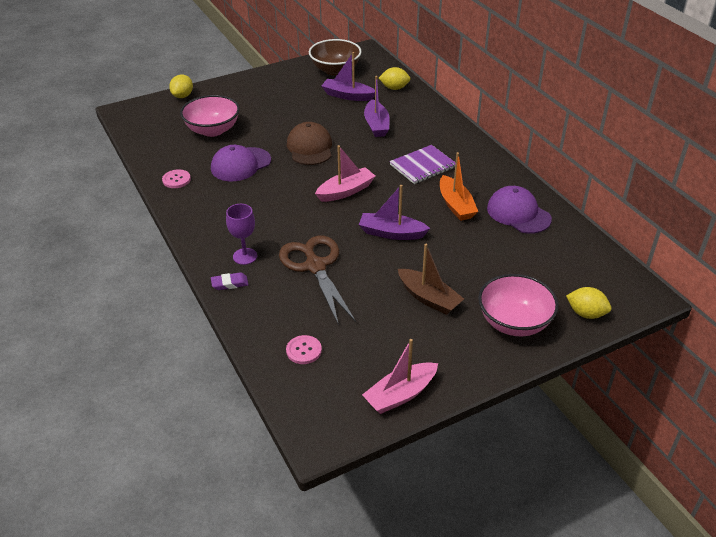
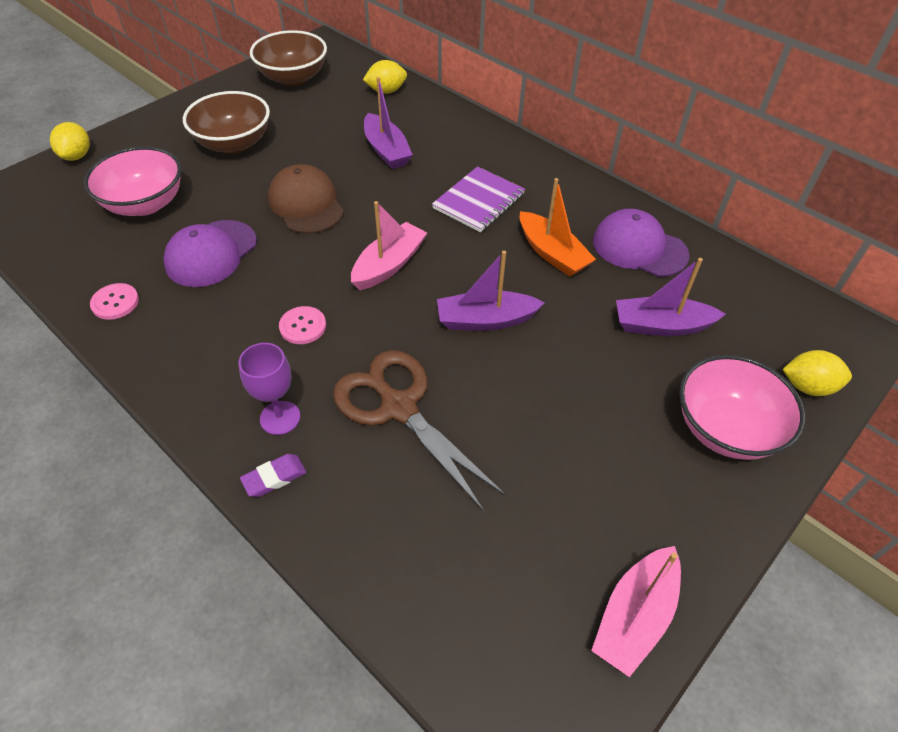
camera: 20 degrees left, 10 degrees up
(280, 104) = (234, 144): none -> brown bowl
(304, 350) = (448, 576): pink button -> pink button (303, 326)
(348, 96) = (327, 113): purple boat -> purple boat (661, 326)
(428, 298) = (590, 419): brown boat -> none

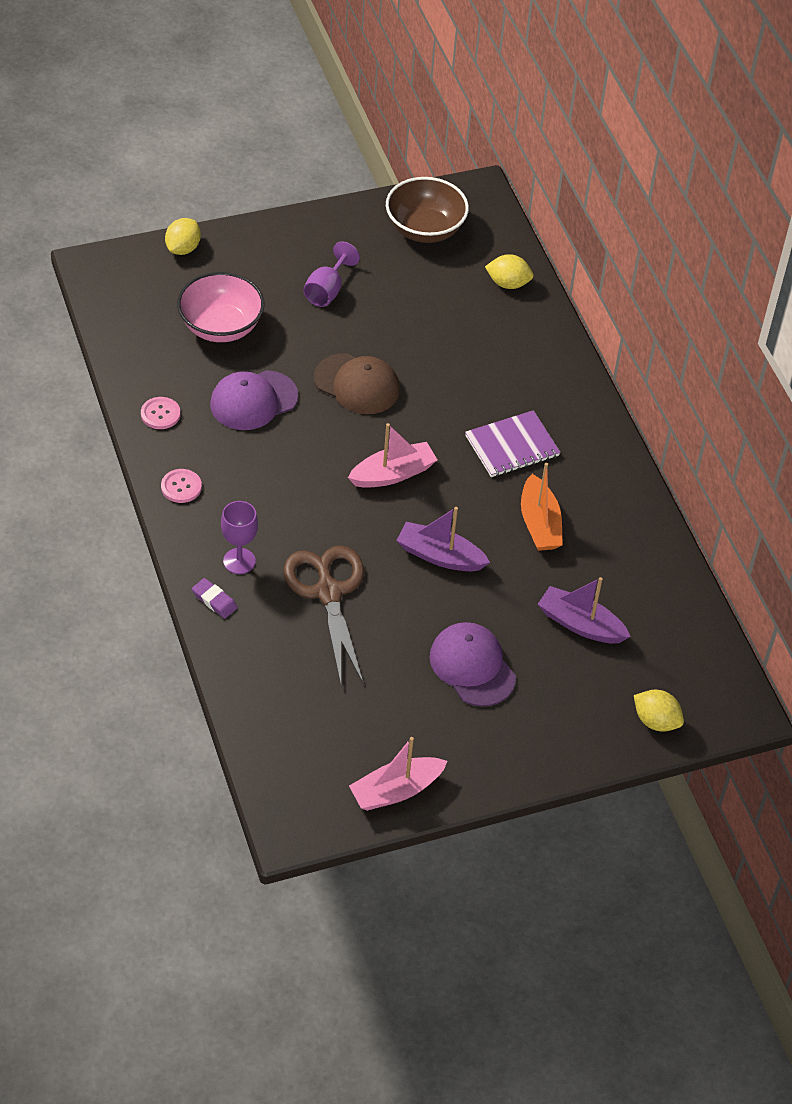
camera: 25 degrees right, 0 degrees up
(234, 144) = (327, 290): brown bowl -> purple goblet
(274, 477) = (214, 600): purple eraser -> purple eraser turned 45 degrees clockwise
(303, 326) = (293, 497): pink button -> pink button (181, 487)
(306, 204) = (357, 384): brown cap -> brown cap turned 120 degrees clockwise
(386, 150) = (463, 356): purple boat -> none
(639, 247) = (621, 552): purple cap -> purple cap (472, 666)
(725, 428) = (561, 718): pink bowl -> none

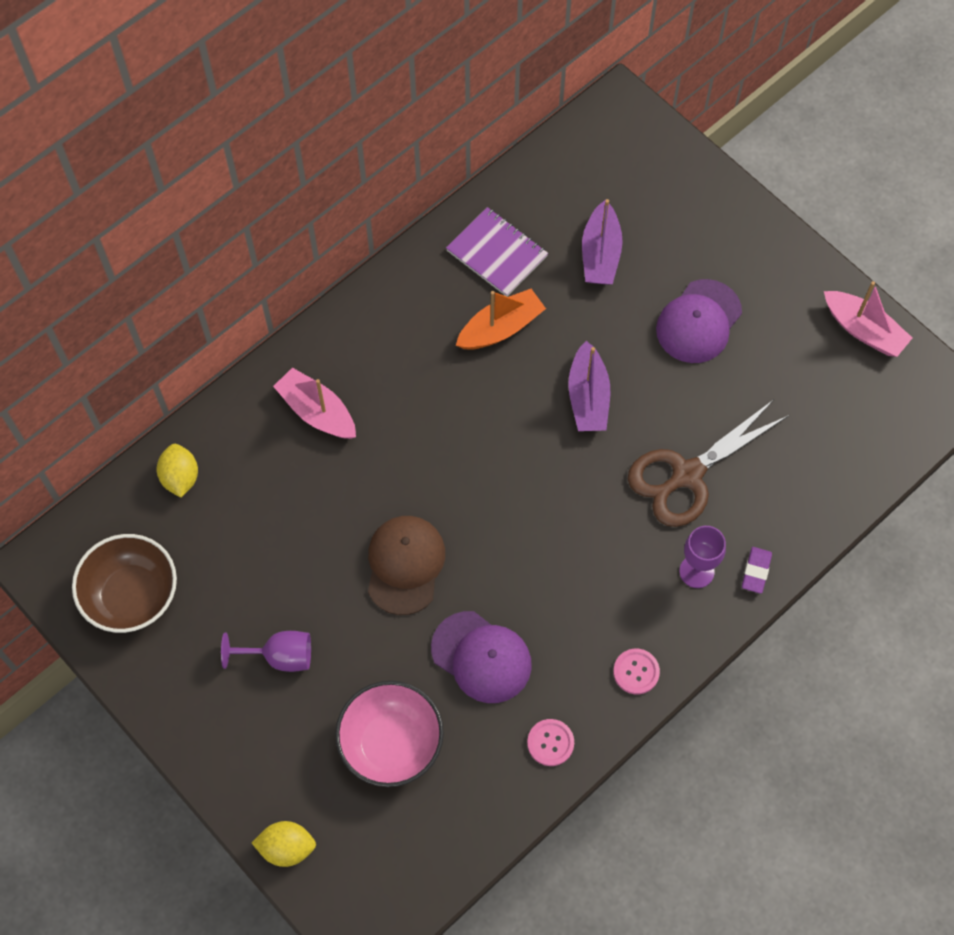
camera: 110 degrees left, 15 degrees up
(392, 474) = (509, 480): pink boat -> pink boat (317, 412)
(512, 446) = (414, 388): purple notebook -> purple notebook (497, 253)
(656, 721) = (671, 163): yellow lemon -> none

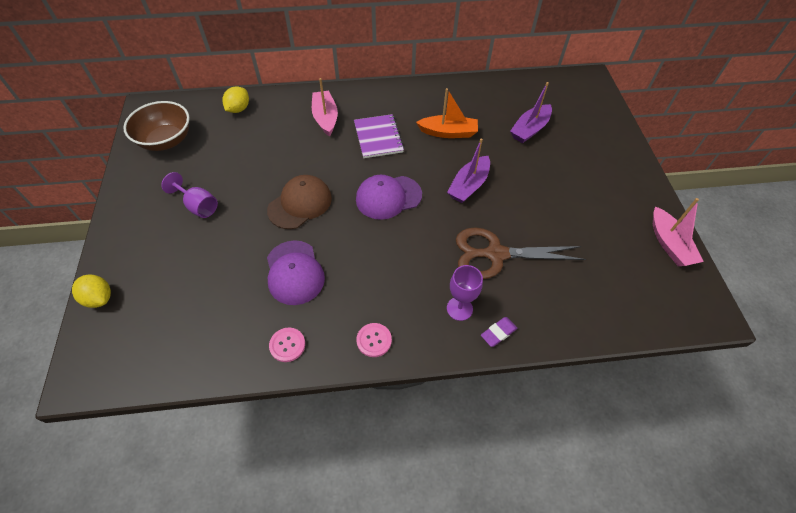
camera: 35 degrees right, 10 degrees down
(391, 743) = (205, 283): pink bowl -> none
(497, 253) = (474, 103): purple notebook -> purple notebook (378, 137)
(698, 322) = (563, 186): purple cap -> purple cap (388, 197)

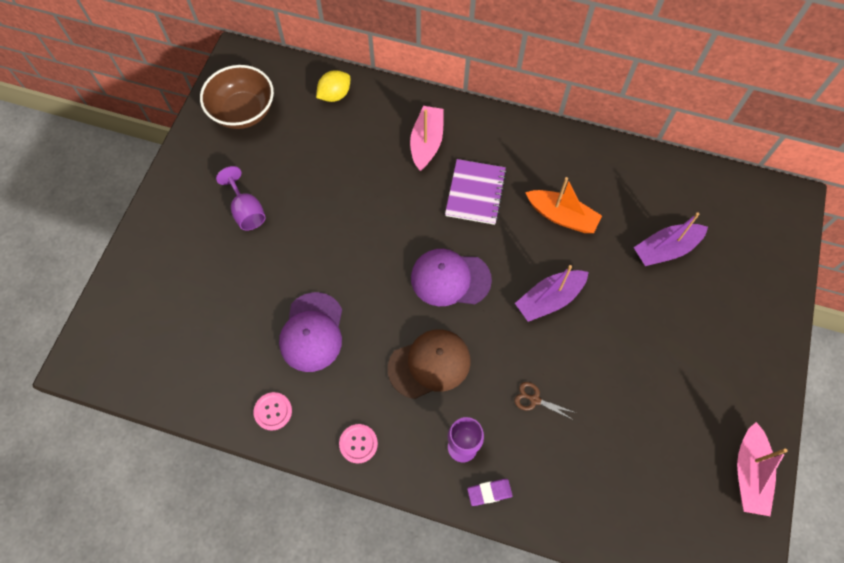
camera: 25 degrees right, 10 degrees up
(99, 298) = (120, 283): yellow lemon -> none
(300, 204) = (351, 249): brown cap -> brown cap (430, 364)
(495, 254) = (534, 399): brown scissors -> brown scissors, size x0.41

